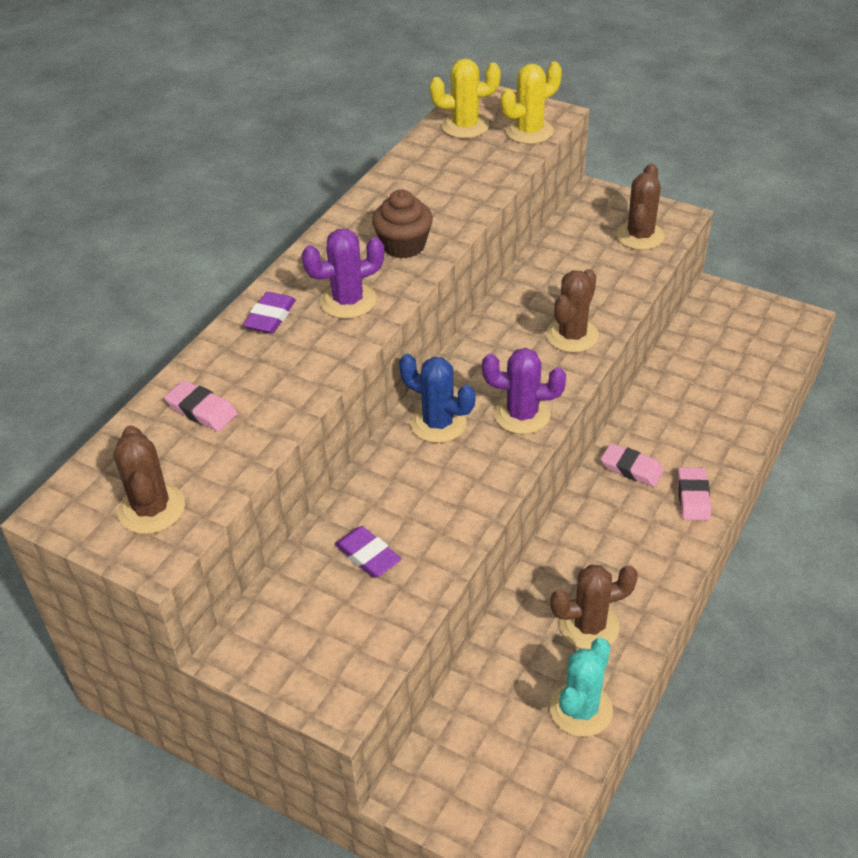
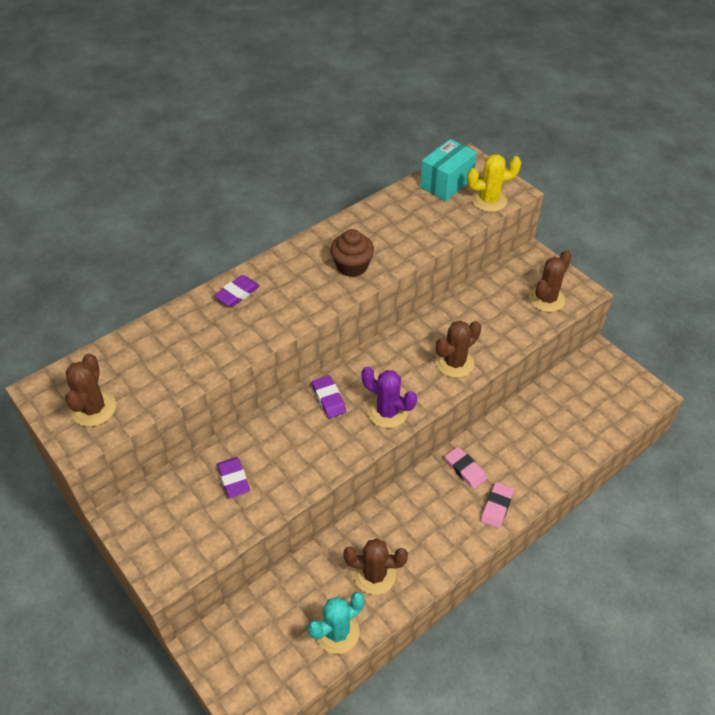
camera: 20 degrees right, 5 degrees up
(201, 410) = (159, 348): pink eraser -> none
(348, 301) = (293, 297): purple cactus -> none
(438, 423) = (329, 399): blue cactus -> purple eraser
(465, 126) = (446, 183): yellow cactus -> turquoise box

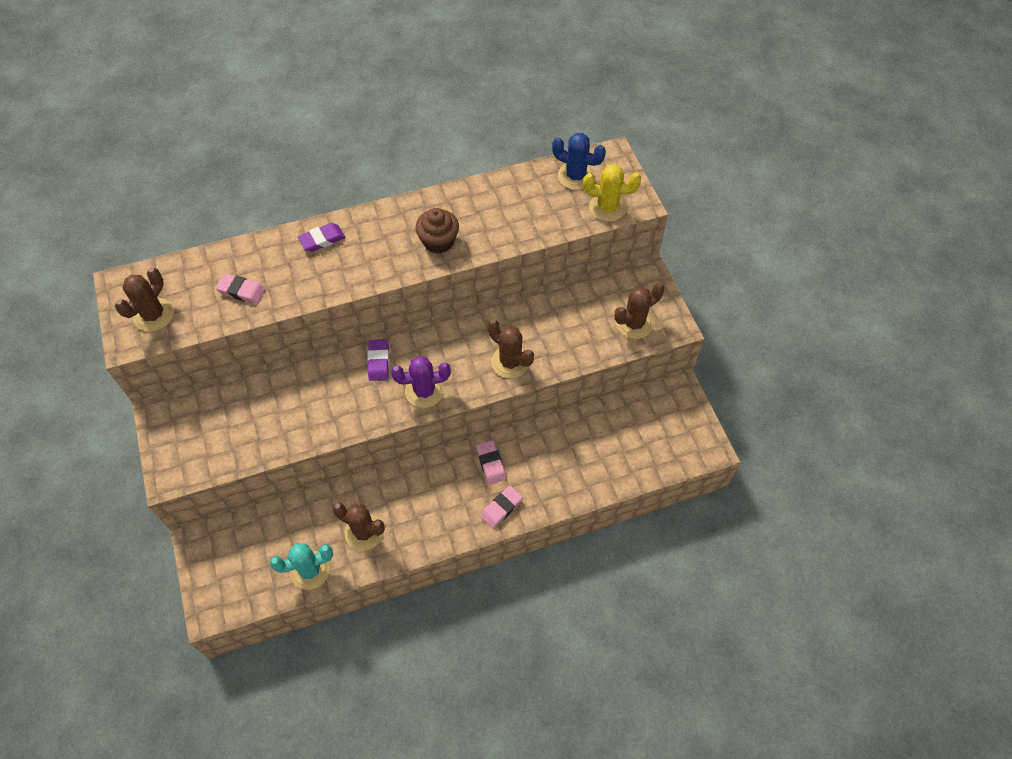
camera: 20 degrees right, 10 degrees up
(178, 360) = (241, 291): none -> pink eraser
(233, 479) = (263, 411): purple eraser -> none
(387, 412) = (424, 391): purple cactus -> purple cactus turned 60 degrees counterclockwise
(446, 183) = (575, 176): turquoise box -> blue cactus
(455, 363) = (510, 362): brown cactus -> brown cactus turned 60 degrees clockwise

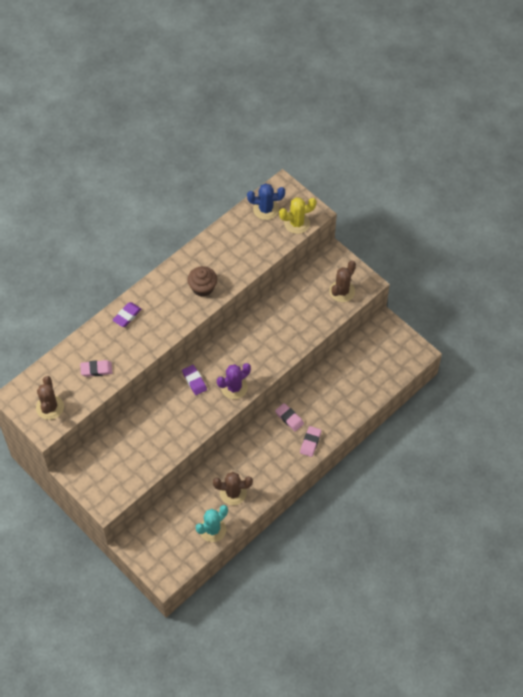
camera: 25 degrees left, 0 degrees up
(510, 362) = (278, 347): brown cactus -> none

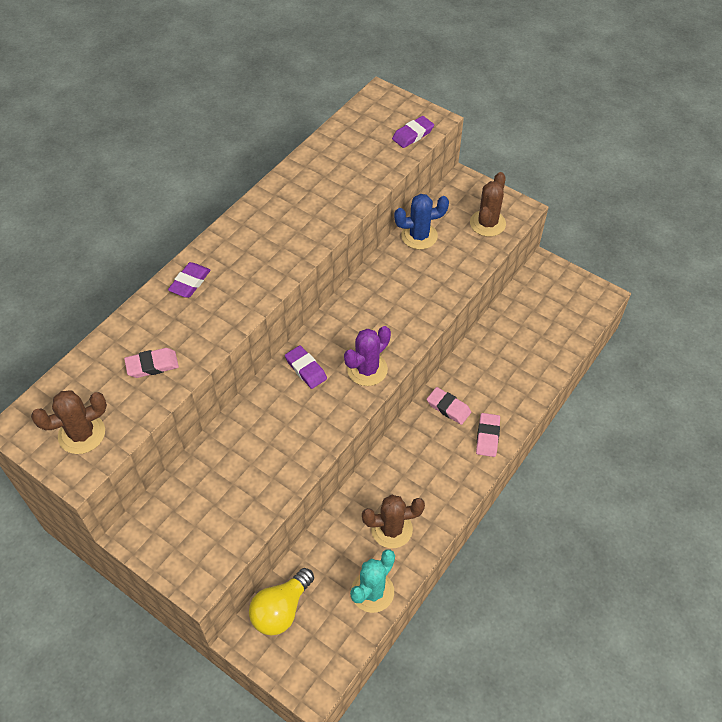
camera: 10 degrees left, 5 degrees down
(50, 407) = (82, 434): brown cactus -> brown cactus turned 75 degrees clockwise
(154, 531) = (281, 609): none -> yellow light bulb
(203, 288) = (297, 230): brown cupcake -> none
(266, 209) = (365, 124): blue cactus -> blue cactus (419, 236)
(297, 223) = (413, 135): yellow cactus -> purple eraser

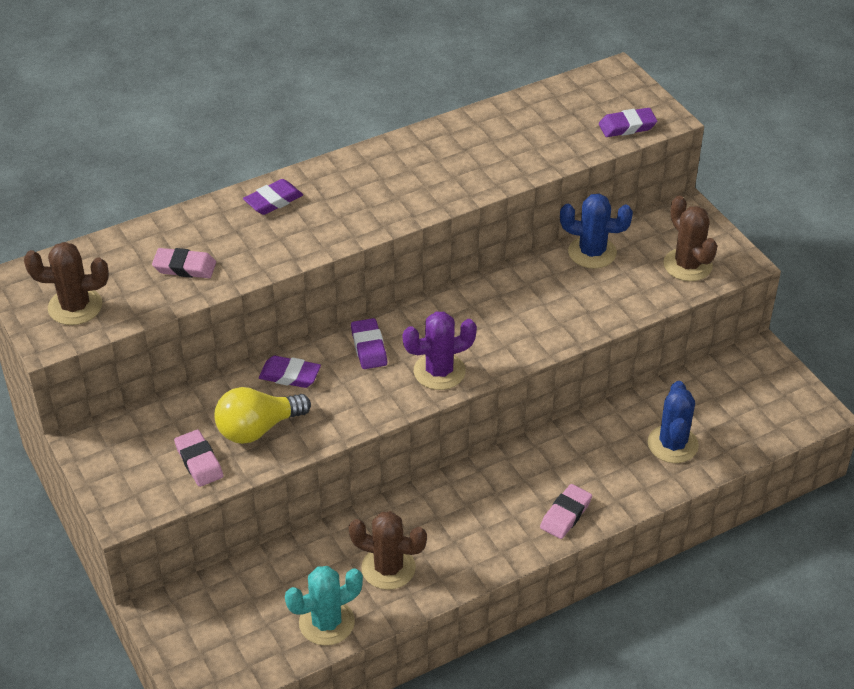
camera: 25 degrees right, 10 degrees down
(260, 415) = (290, 375): none -> purple eraser
(281, 609) = (214, 600): yellow light bulb -> yellow light bulb (257, 429)
(448, 408) = (536, 466): pink eraser -> pink eraser (199, 461)
(487, 223) = (687, 265): brown cactus -> brown cactus turned 75 degrees counterclockwise
(527, 355) = (672, 444): none -> blue cactus

